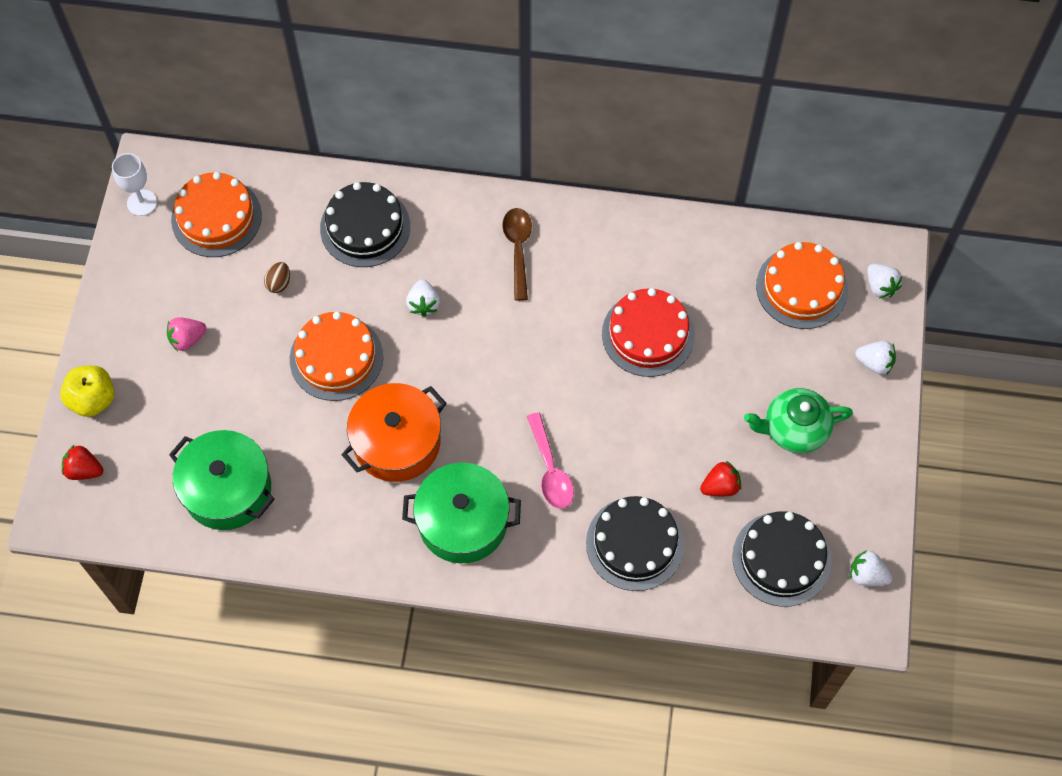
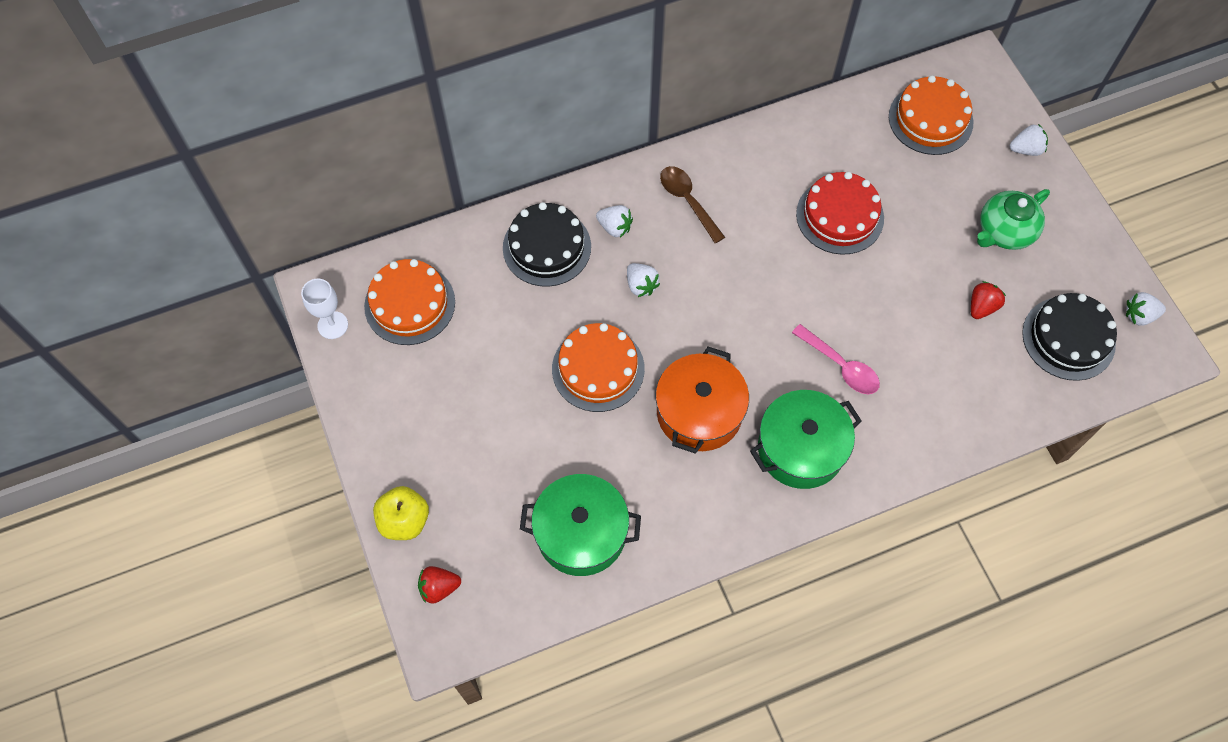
camera: 30 degrees left, 0 degrees up
(187, 339) = (455, 422): pink strawberry -> none
(279, 283) = (504, 331): brown egg -> none
(635, 543) = (949, 389): black cake -> none
(880, 286) = (987, 89): white strawberry -> white strawberry (615, 227)

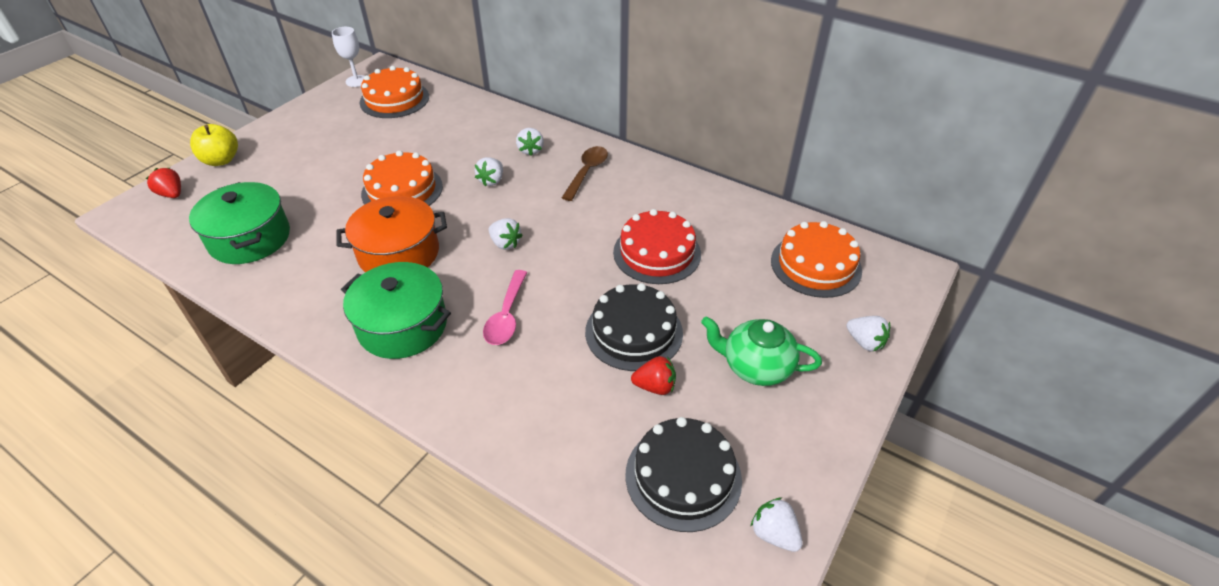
camera: 55 degrees right, 20 degrees down
(547, 247) = (486, 130): black cake -> black cake (634, 332)
(746, 321) = (505, 243): none -> white strawberry

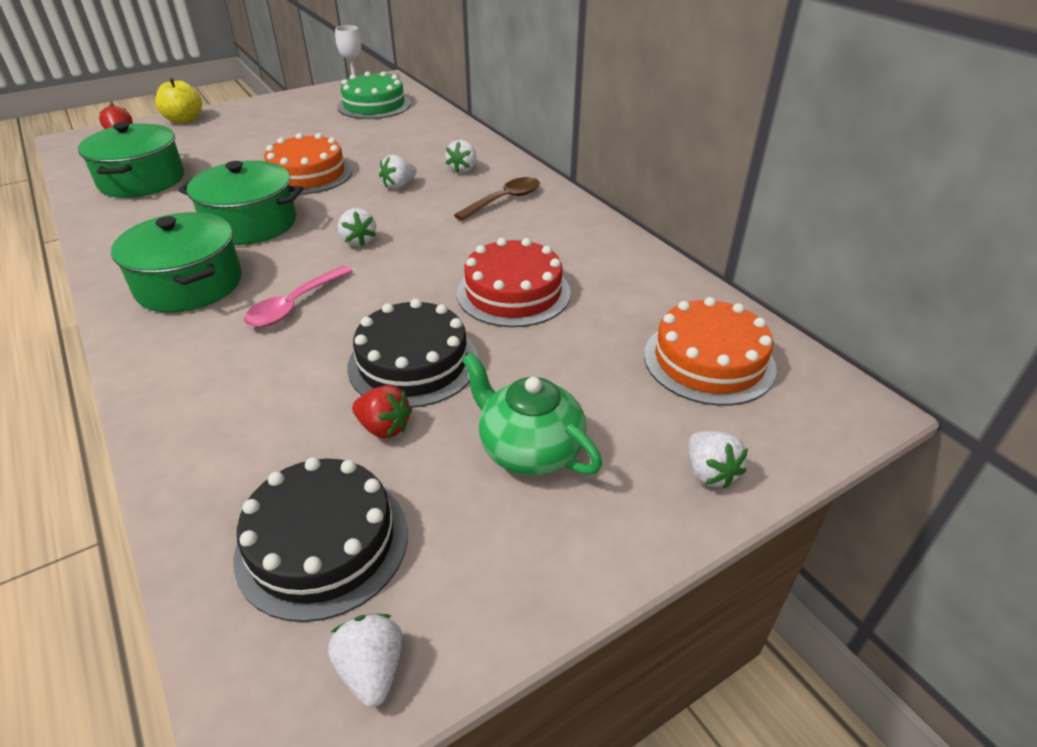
camera: 25 degrees right, 5 degrees down
(394, 99) = (374, 105): orange cake -> green cake
(399, 253) = (251, 223): orange pot -> green pot

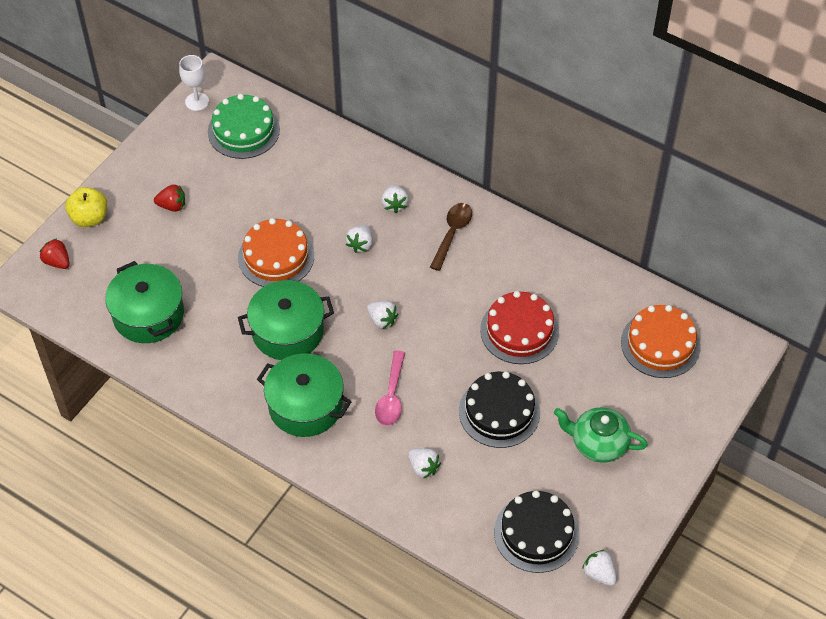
camera: 25 degrees left, 15 degrees up
(384, 428) = (516, 461): red strawberry -> red strawberry (172, 206)
(709, 473) = (690, 421): white strawberry -> white strawberry (423, 467)

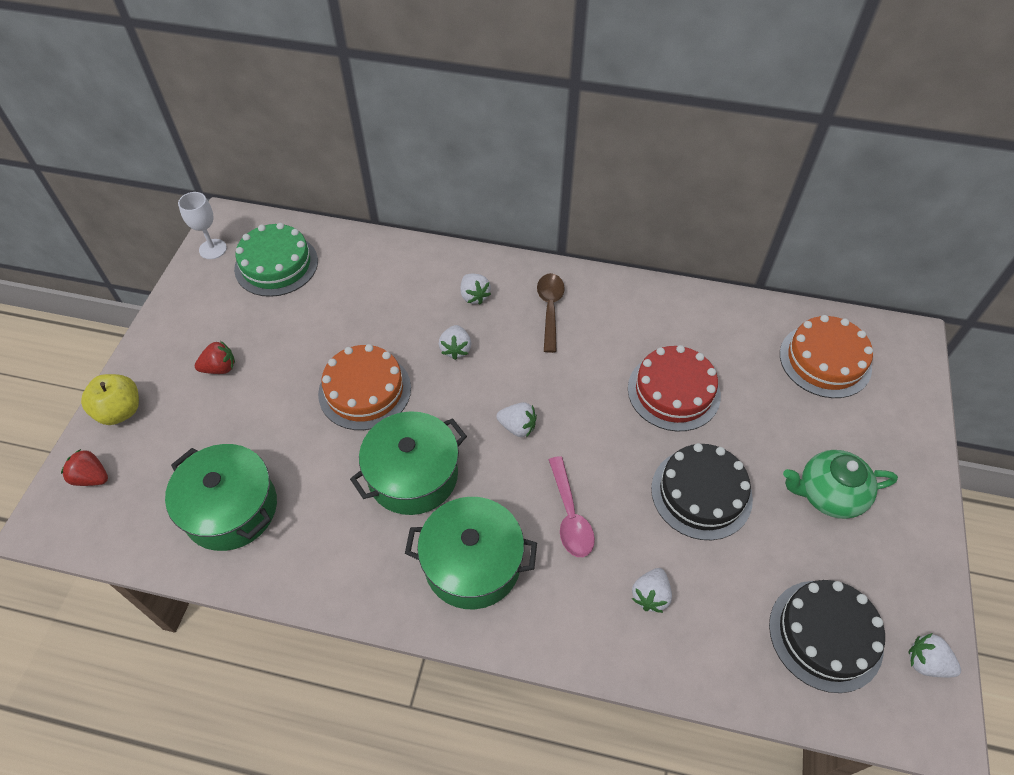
camera: 20 degrees left, 0 degrees up
(423, 467) = (650, 595): white strawberry -> white strawberry turned 90 degrees clockwise

